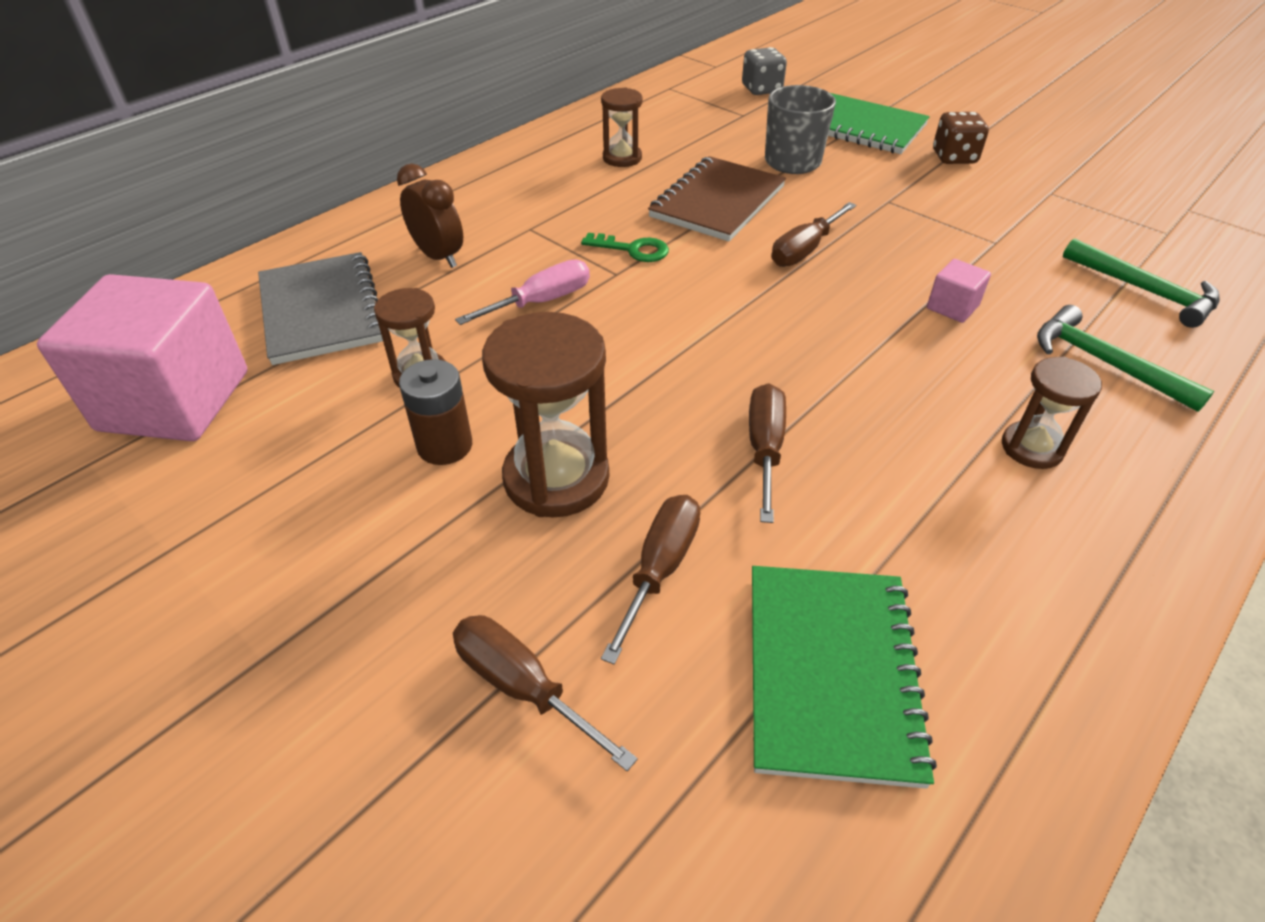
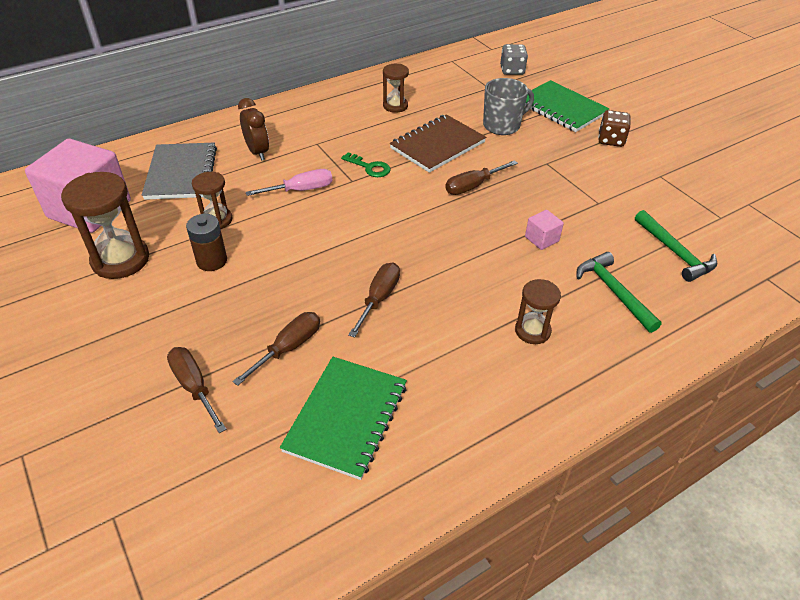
camera: 15 degrees right, 0 degrees up
(556, 478) = (260, 290): brown hourglass -> brown hourglass (120, 260)

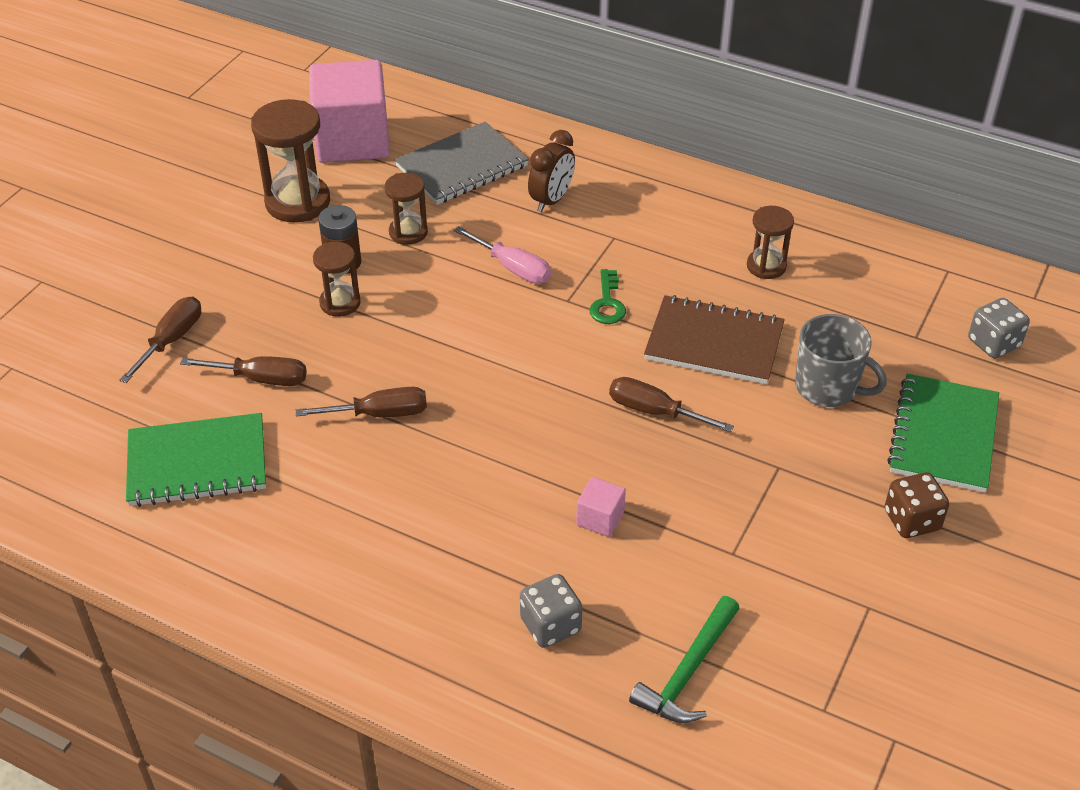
camera: 60 degrees right, 0 degrees up
(532, 331) = (420, 567): brown hourglass -> brown hourglass (340, 303)
(613, 291) = (550, 625): green hammer -> grey dice

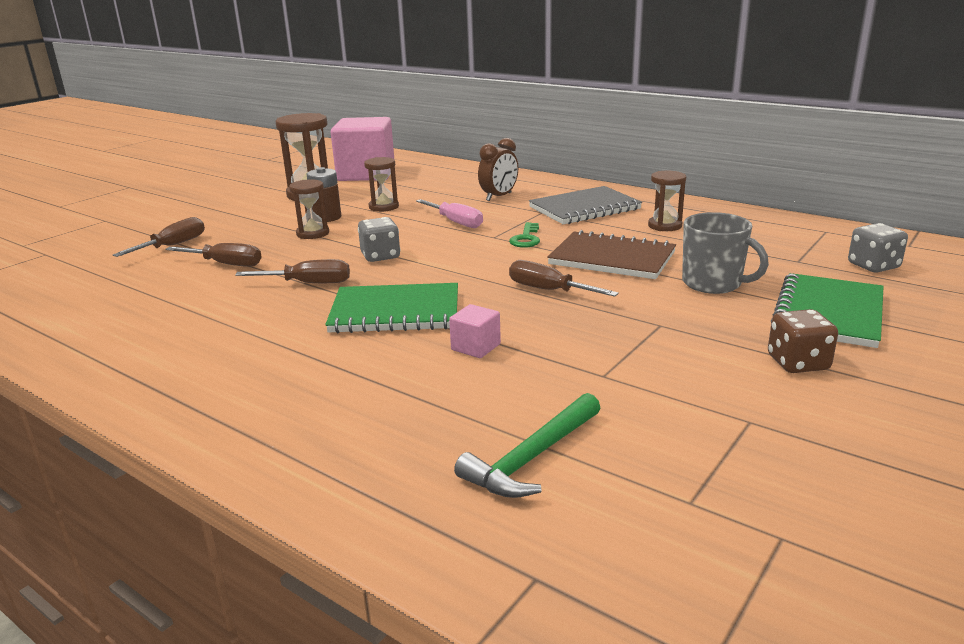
camera: 10 degrees right, 20 degrees down
(197, 463) = (140, 302): green notebook -> green notebook (395, 312)
(462, 166) = (438, 184): grey notebook -> grey notebook (584, 208)
(550, 625) = (396, 413): grey dice -> grey dice (380, 256)

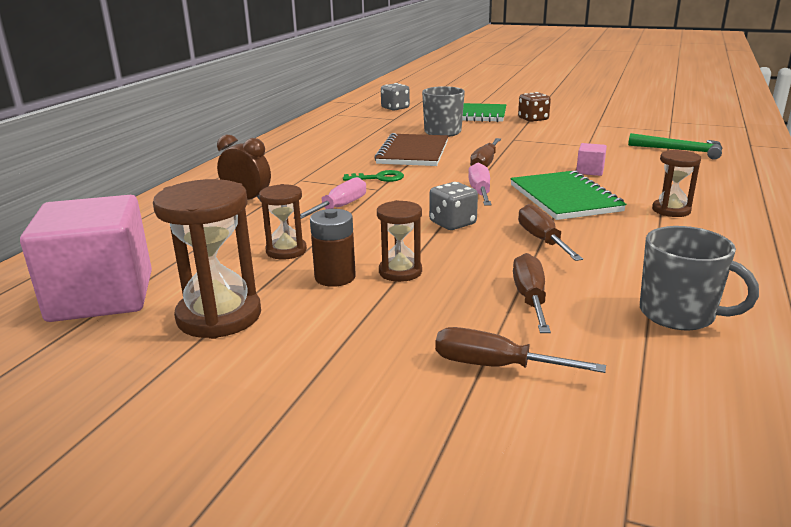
camera: 105 degrees left, 0 degrees up
(138, 305) = (679, 314): none -> grey mug
(449, 275) = (480, 192): none -> pink screwdriver
(584, 208) = (289, 167): grey notebook -> none
(664, 226) = (334, 144): brown hourglass -> brown hourglass (671, 210)

